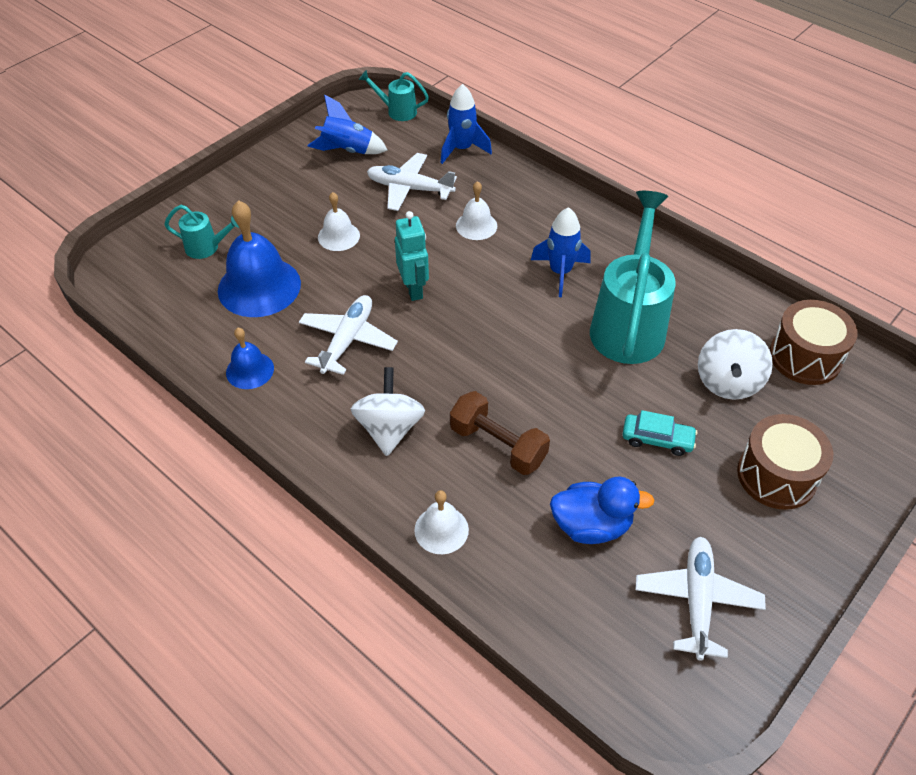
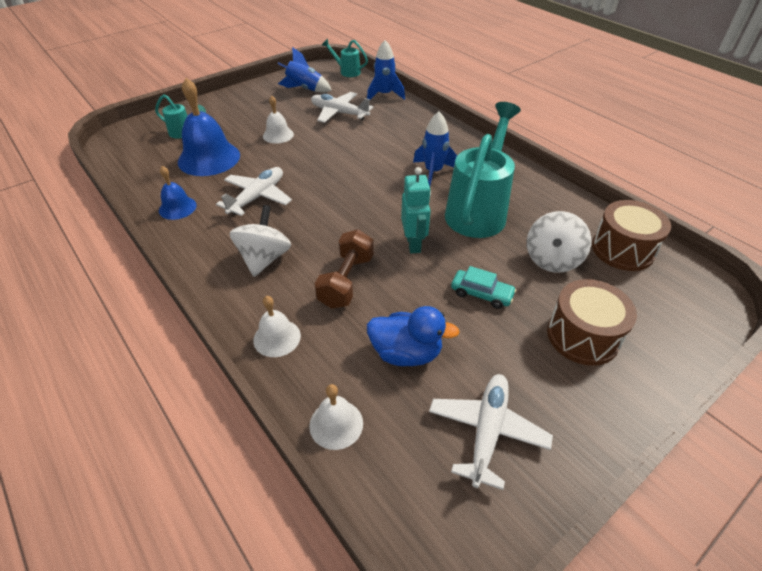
camera: 10 degrees right, 5 degrees down
(414, 289) = (319, 171): turquoise robot -> turquoise robot (414, 244)
(476, 225) = (379, 138): white bell -> white bell (336, 424)
(498, 445) = (346, 281): brown dumbbell -> brown dumbbell turned 60 degrees clockwise

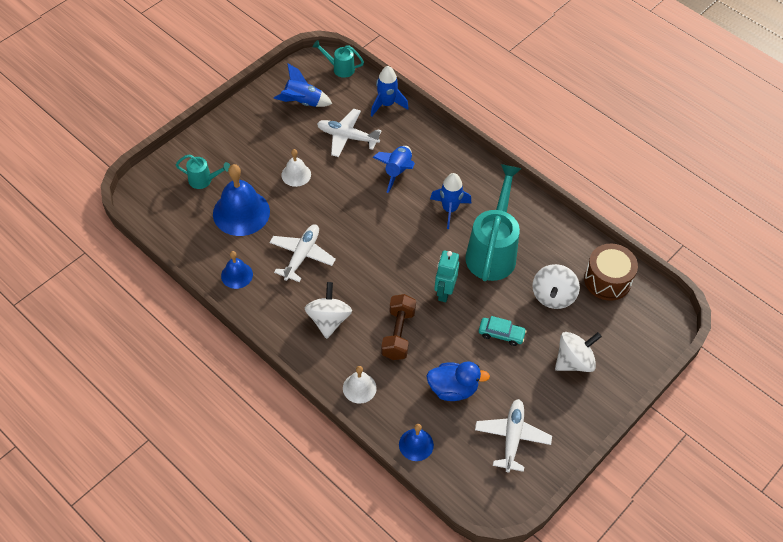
camera: 10 degrees left, 10 degrees up
(336, 424) = (416, 444): white bell -> blue bell
(383, 140) = (397, 171): none -> blue rocket
(414, 244) = (444, 292): turquoise robot -> turquoise robot turned 150 degrees counterclockwise
(582, 336) = (574, 361): brown drum -> white spinning top

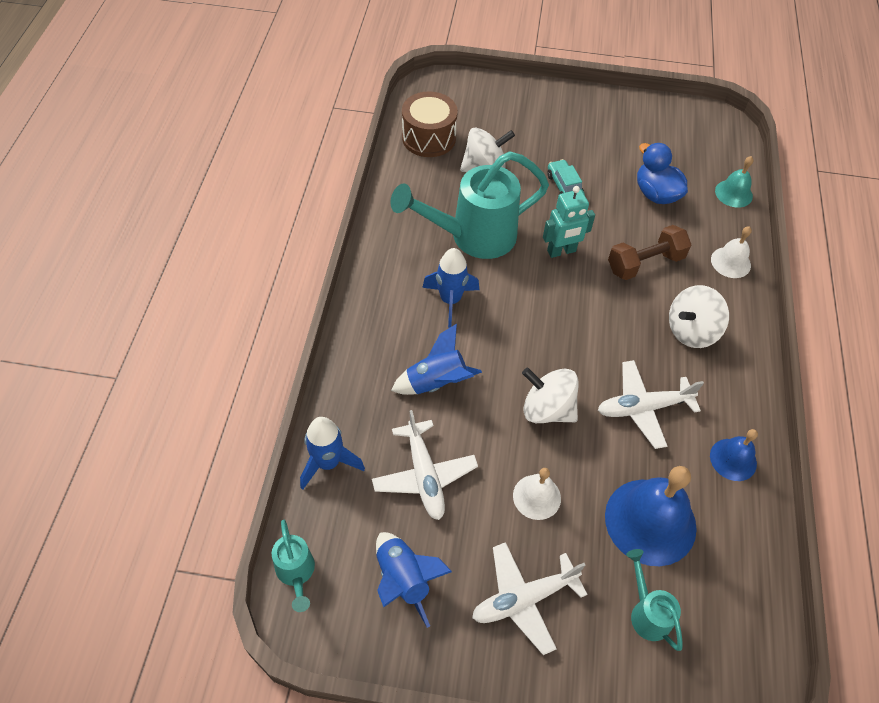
camera: 125 degrees left, 0 degrees up
(416, 444) = (733, 193): blue bell -> turquoise bell
(512, 437) = (656, 136): white plane -> white plane (524, 599)
(574, 361) = (541, 127): white spinning top -> white spinning top (547, 409)

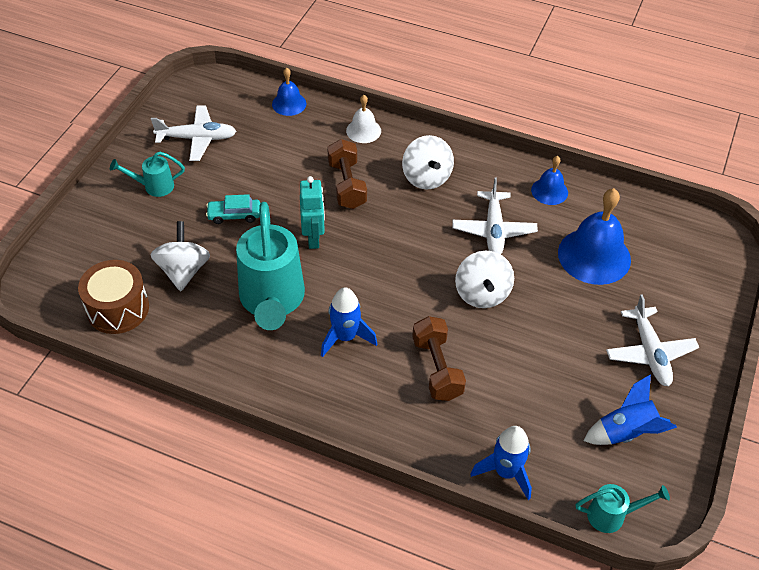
camera: 75 degrees left, 5 degrees down
(424, 476) = (531, 397): white plane -> white plane (197, 138)
(436, 383) = (437, 368): blue rocket -> brown dumbbell
(536, 497) = (563, 322): white bell -> none
(547, 409) = (482, 293): white spinning top -> white spinning top turned 45 degrees counterclockwise
(647, 612) = (665, 279): turquoise watering can -> turquoise watering can (153, 186)
(656, 194) = (270, 153): blue duck -> none
(733, 193) = (289, 104): turquoise bell -> blue bell

